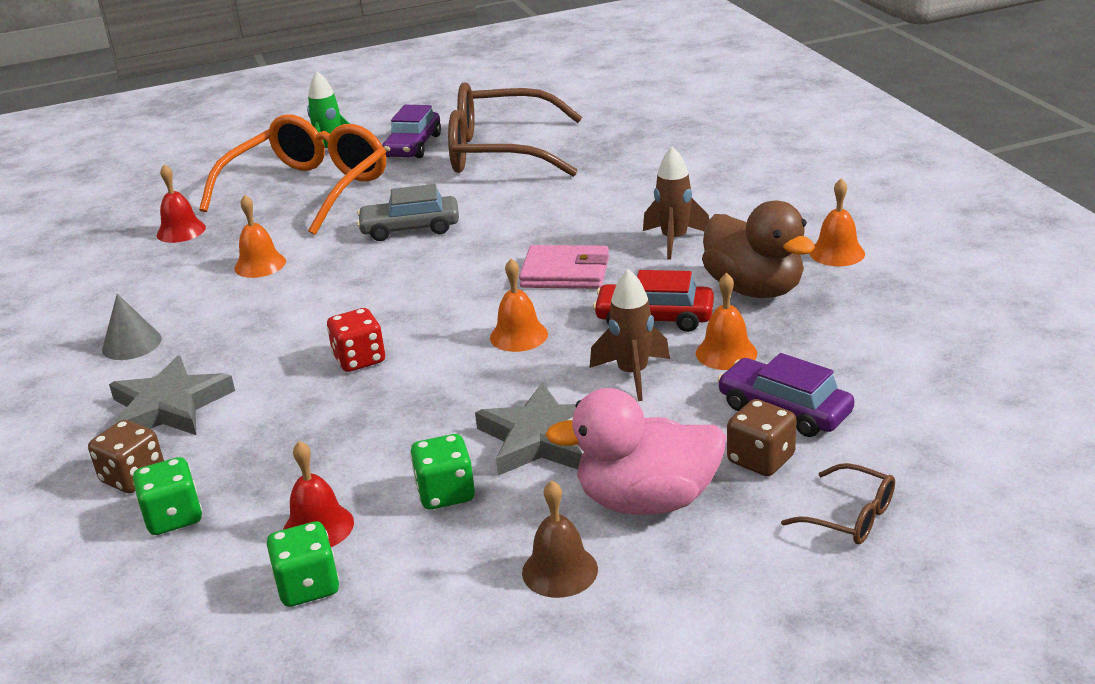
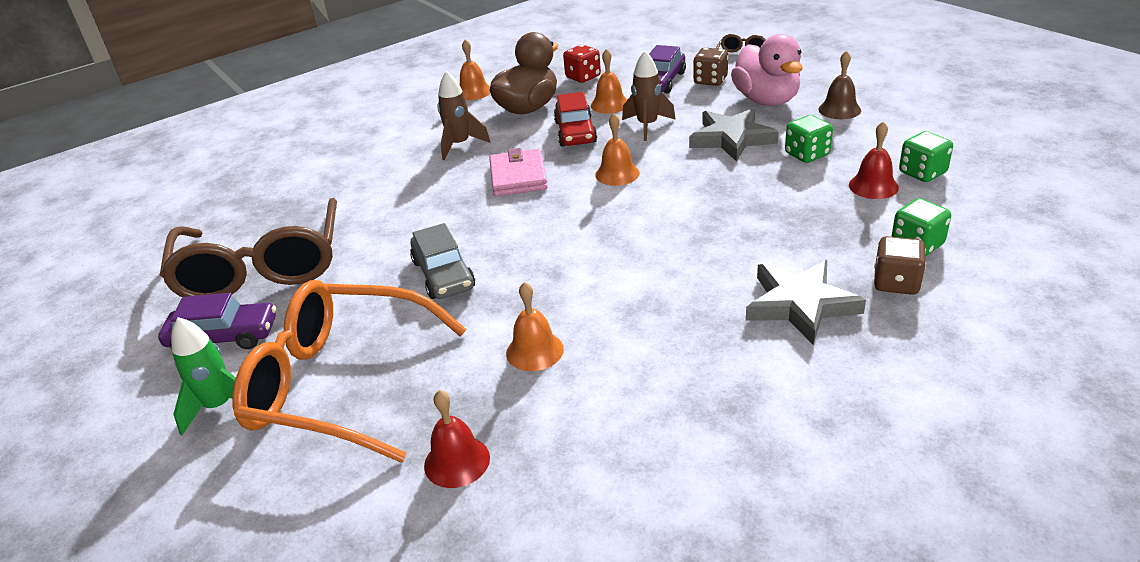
camera: 105 degrees left, 5 degrees up
(132, 344) = (721, 379): grey cone -> none
(359, 359) = (680, 231): red dice -> red dice (583, 77)

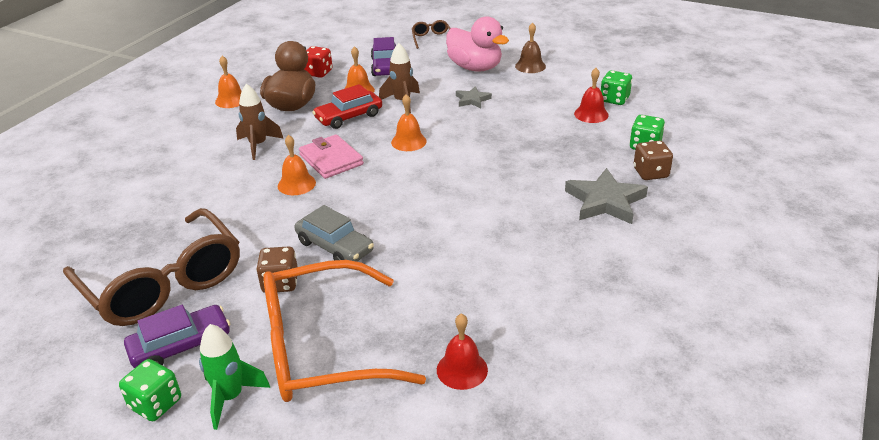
camera: 30 degrees left, 0 degrees up
(534, 351) = (453, 280): orange bell -> orange bell (296, 184)
(575, 132) = (349, 117): red car -> red car turned 90 degrees clockwise
(710, 80) = (422, 60): brown dice -> brown dice (280, 283)
(731, 139) = (472, 100): grey star -> grey star, size x0.55
(807, 154) = (532, 101): green dice -> green dice (155, 404)

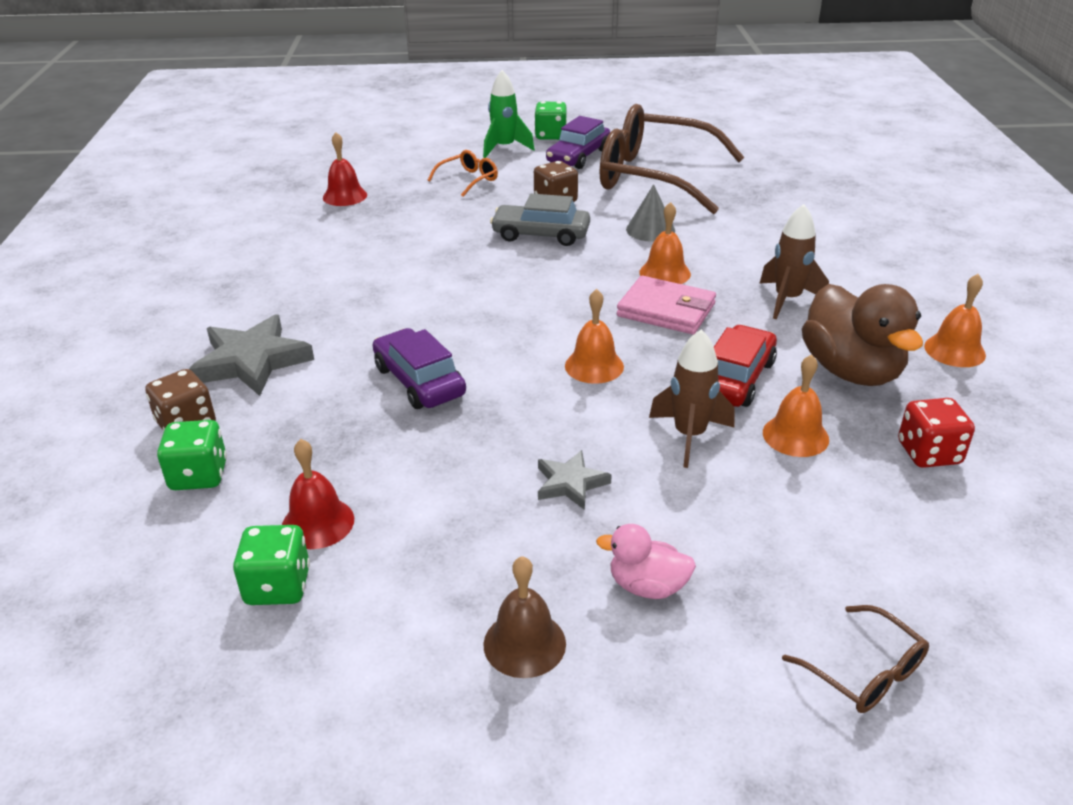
camera: 150 degrees right, 0 degrees up
(254, 223) = (650, 230): none -> grey cone
(323, 348) = (468, 180): orange glasses -> orange glasses, size x0.41
(385, 66) = (835, 518): purple car -> purple car (419, 381)
(475, 68) = (647, 586): pink duck -> pink duck, size x0.52

